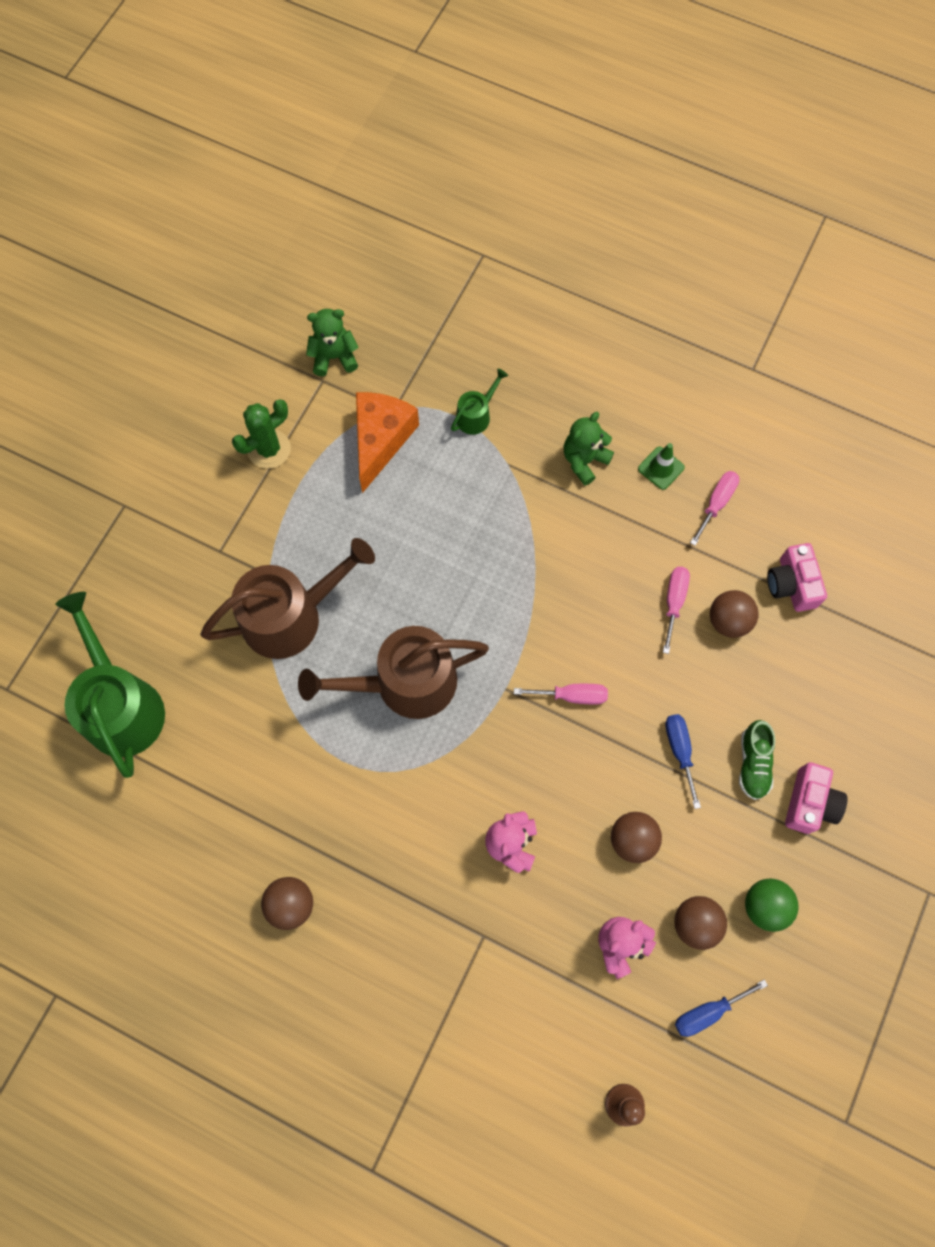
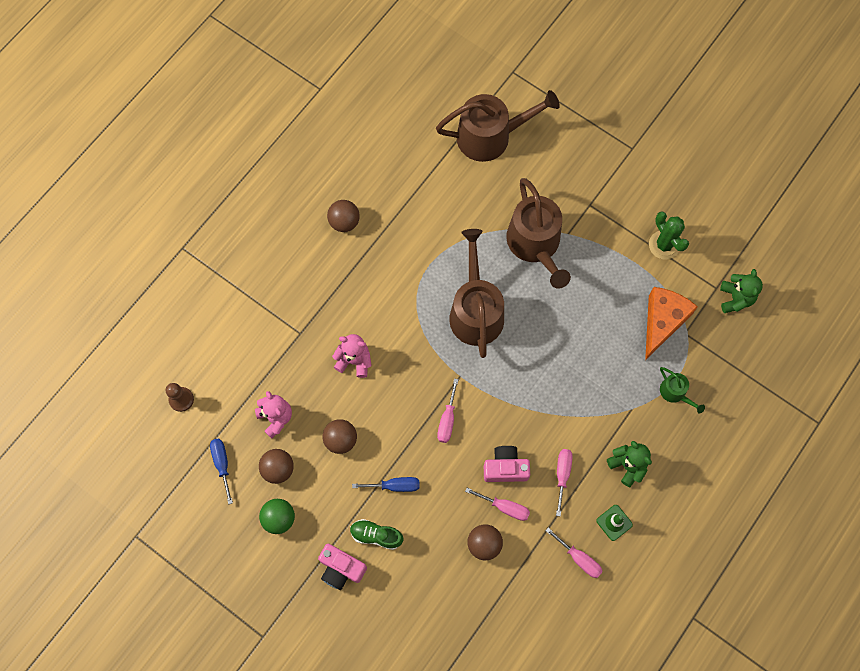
camera: 100 degrees right, 0 degrees up
(121, 706) = (490, 136): green watering can -> brown watering can
(381, 440) = (662, 322): orange cheese -> orange cheese turned 90 degrees counterclockwise
(614, 537) = (562, 475): none -> pink screwdriver
(791, 584) = (505, 600): pink camera -> pink camera (505, 468)

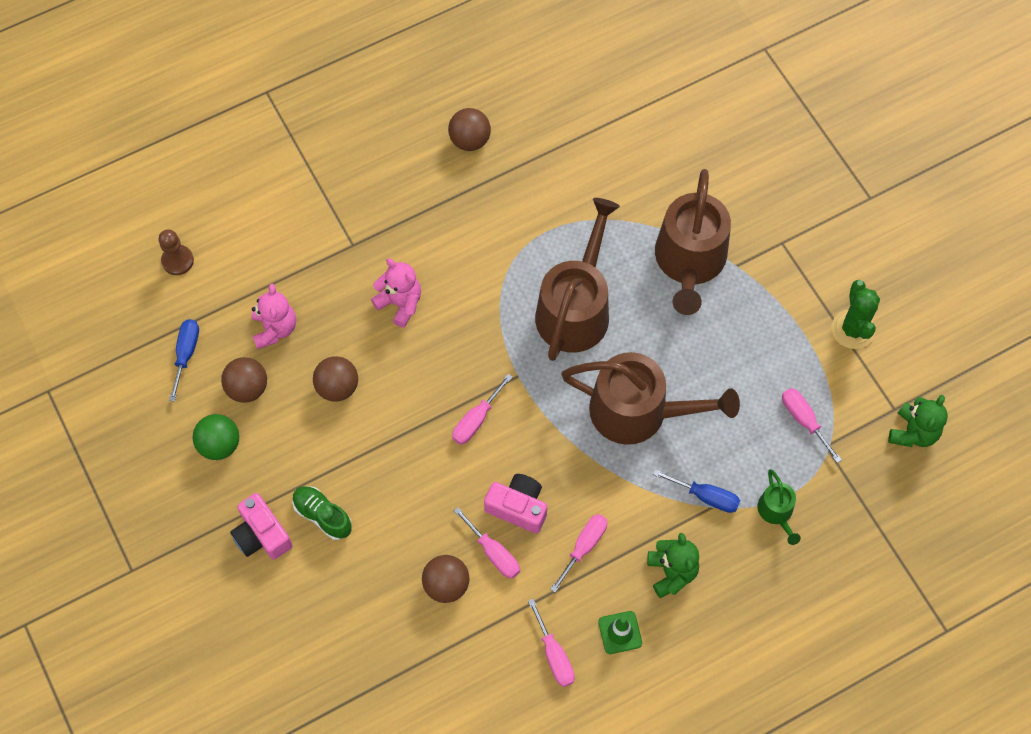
camera: 25 degrees right, 5 degrees down
(395, 486) = (374, 468): blue screwdriver -> blue screwdriver (706, 496)
(490, 136) = (697, 112): brown watering can -> brown watering can (638, 411)
(662, 322) = (804, 420): orange cheese -> pink screwdriver

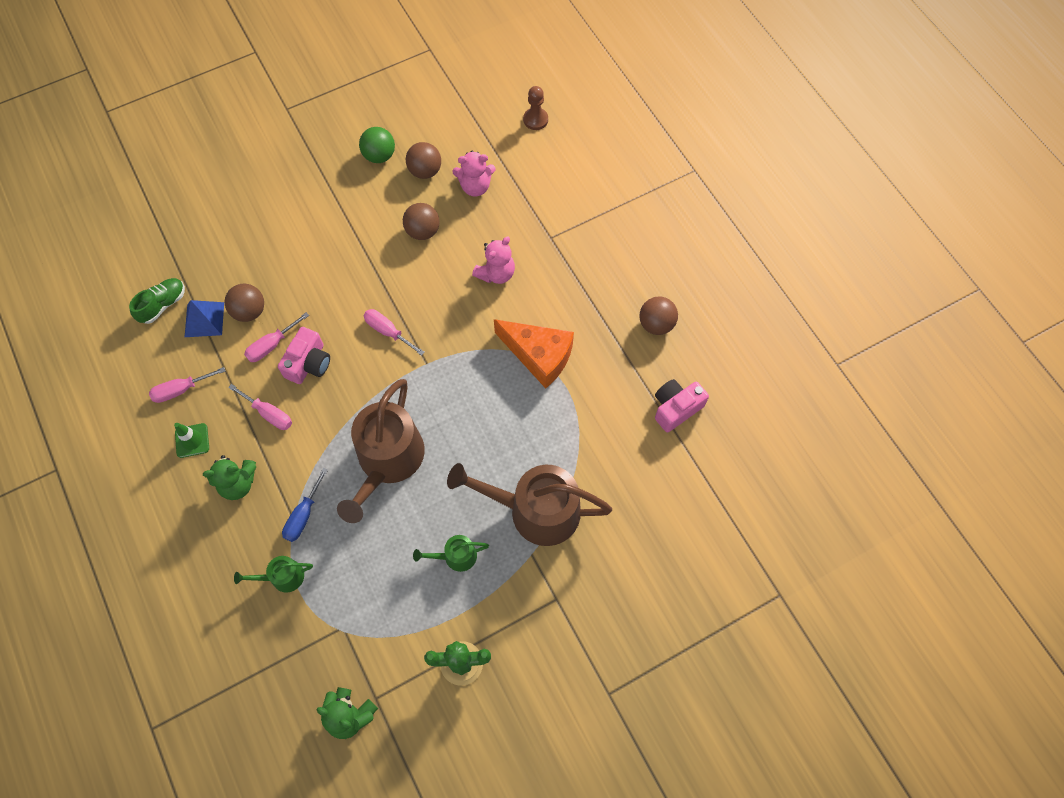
camera: 90 degrees right, 0 degrees up
(186, 354) = (455, 130): blue screwdriver -> none
(262, 535) = (304, 186): pink camera -> pink camera (676, 408)
(322, 515) = (316, 225): green shoe -> green shoe (163, 305)
(457, 639) = (204, 319): none -> blue pyramid
(508, 258) = (539, 356): none -> orange cheese
(575, 309) = (488, 410): brown watering can -> none
(743, 337) = (456, 556): none -> green watering can
(804, 420) = (370, 608): pink screwdriver -> none

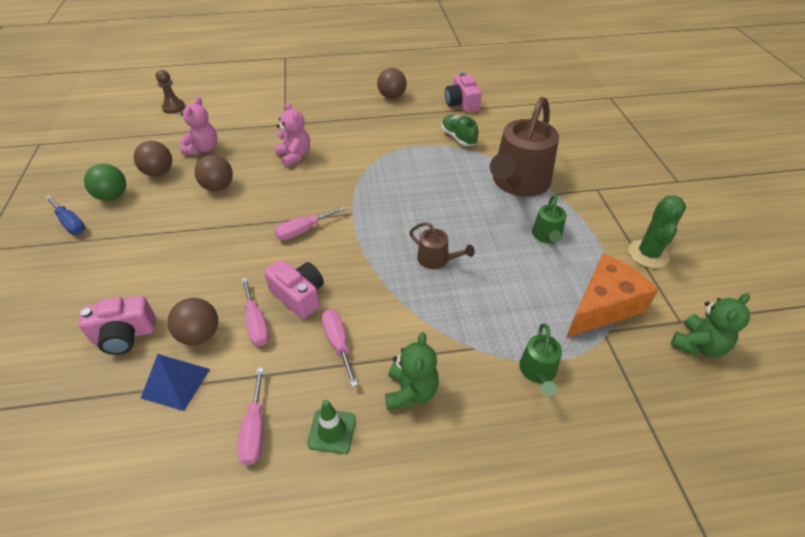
camera: 70 degrees left, 20 degrees down
(163, 305) = (119, 427): green shoe -> green shoe (458, 138)
(235, 261) = (124, 335): none -> pink camera
(269, 414) = (338, 343): pink screwdriver -> pink screwdriver turned 75 degrees counterclockwise
(303, 515) = (471, 338): blue screwdriver -> blue screwdriver (70, 223)
(388, 460) = (436, 259): brown watering can -> brown watering can, size x0.46
(539, 356) = (384, 151): orange cheese -> orange cheese (603, 306)

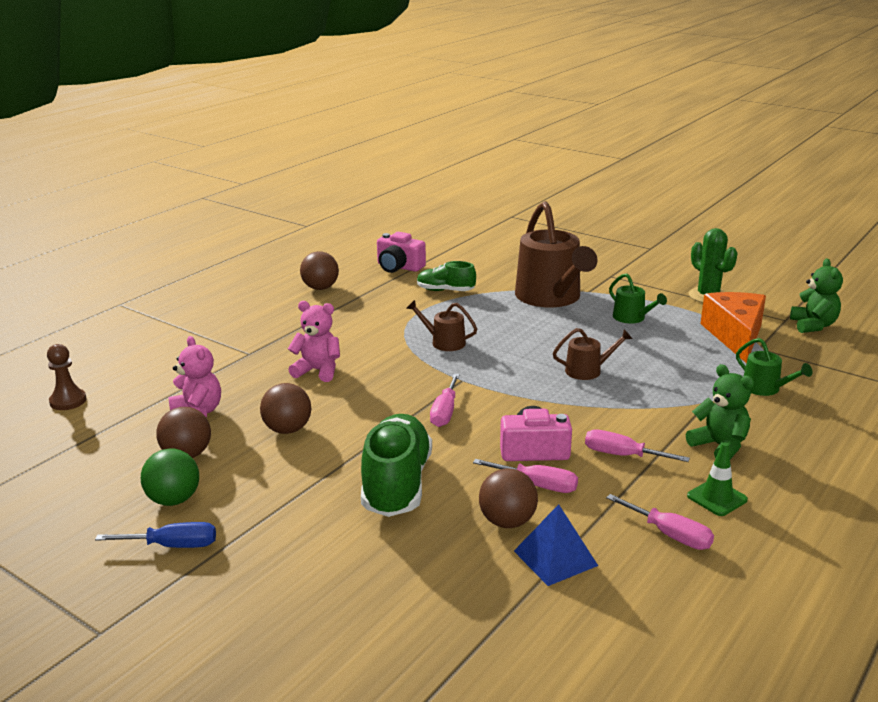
camera: 45 degrees left, 20 degrees down
(124, 335) = (441, 567): pink camera -> none
(199, 262) = (396, 484): none -> green shoe
(390, 178) = (444, 342): none -> brown watering can

